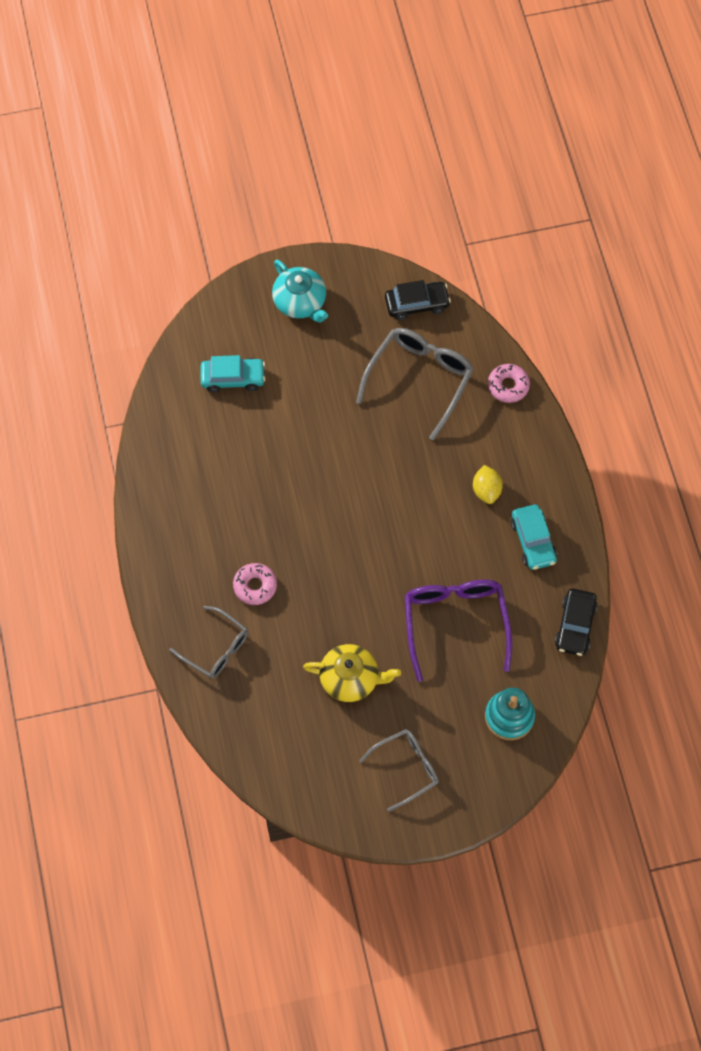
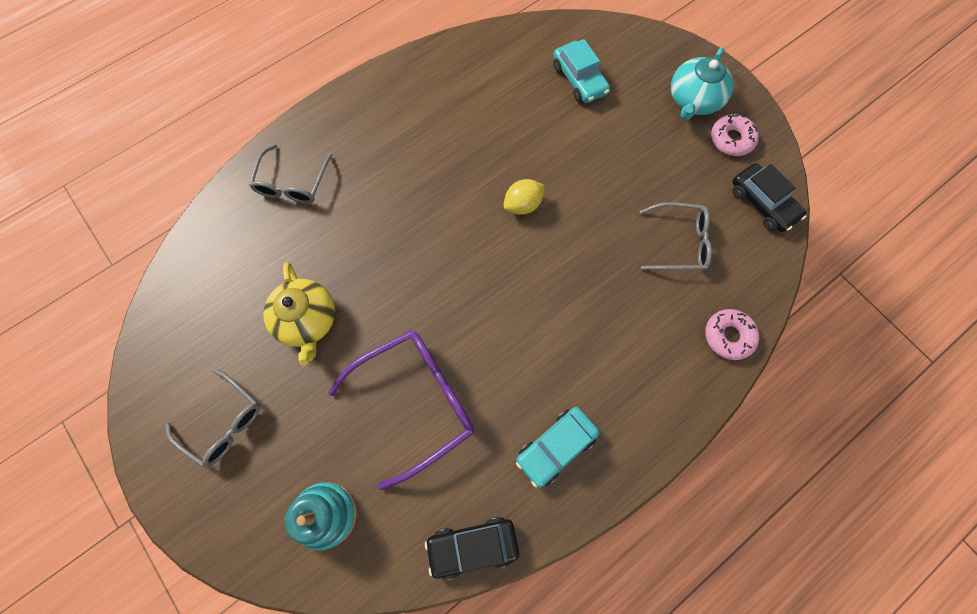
camera: 65 degrees right, 5 degrees up
(255, 586) = (372, 189): pink donut -> pink donut (731, 139)
(419, 379) = (679, 242): grey glasses -> grey glasses, size x0.63
(486, 490) = (590, 367): yellow lemon -> yellow lemon (523, 205)

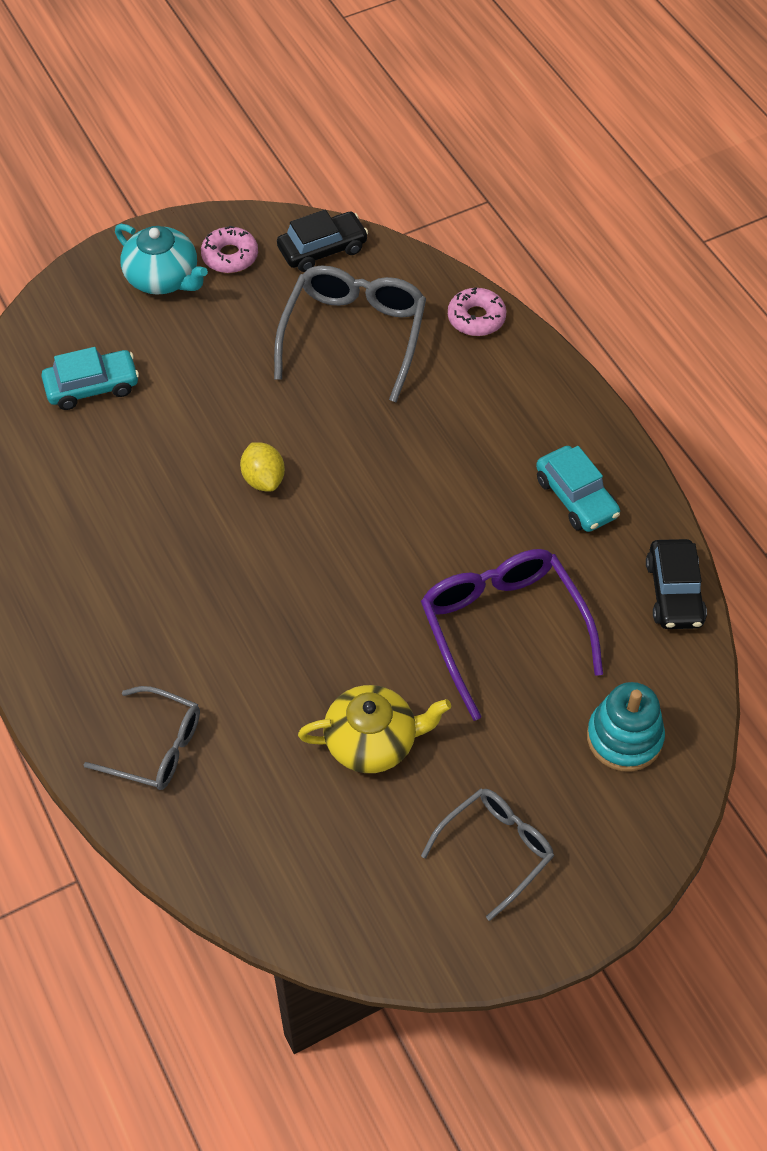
camera: 80 degrees left, 15 degrees down
(679, 242) = (354, 335): grey glasses -> grey glasses, size x1.58

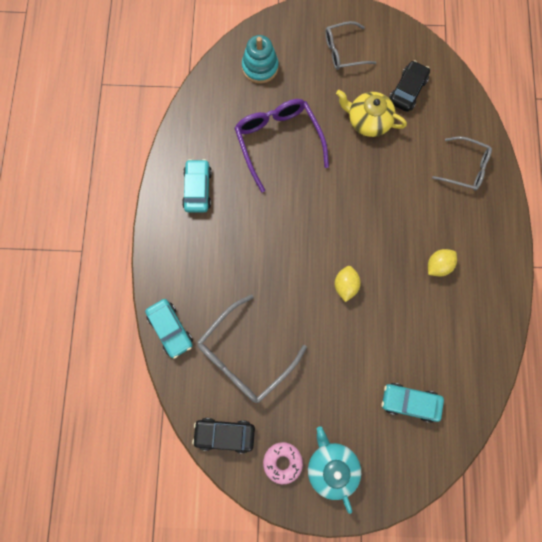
camera: 150 degrees left, 20 degrees up
(132, 572) = (438, 265): none -> yellow lemon
(156, 747) = (465, 168): grey glasses -> grey glasses turned 150 degrees clockwise
(476, 318) = (170, 329): pink donut -> turquoise car
(503, 629) = (278, 142): purple glasses -> purple glasses turned 150 degrees clockwise
(674, 593) = (189, 117): black car -> black car (407, 90)

